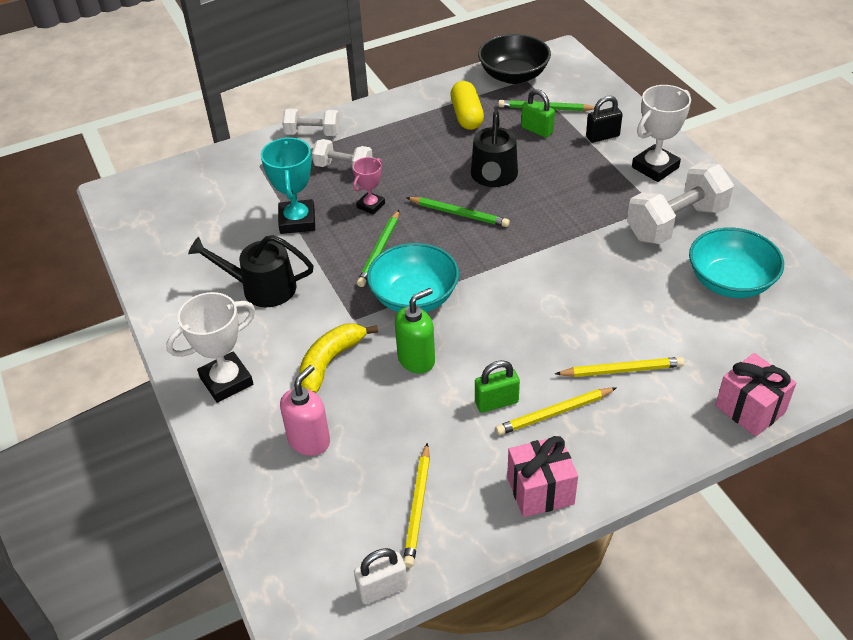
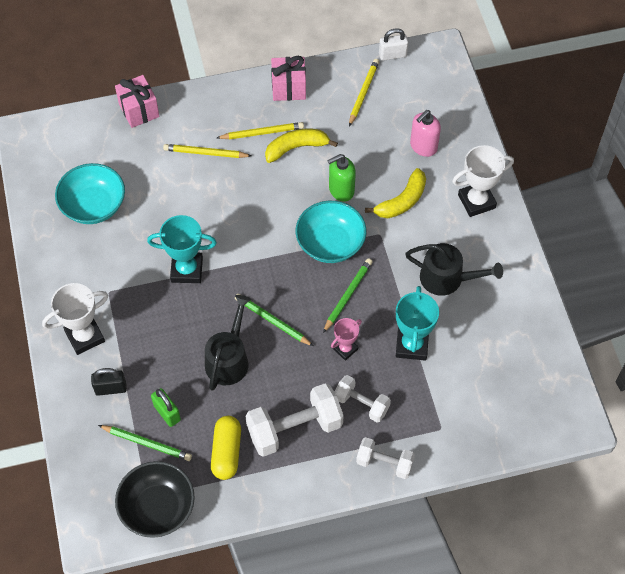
camera: 170 degrees left, 15 degrees up
(496, 402) = (296, 148): green padlock -> yellow banana
(577, 240) = (187, 270): none -> turquoise trophy
(676, 223) = (101, 269): white dumbbell -> white dumbbell (294, 428)

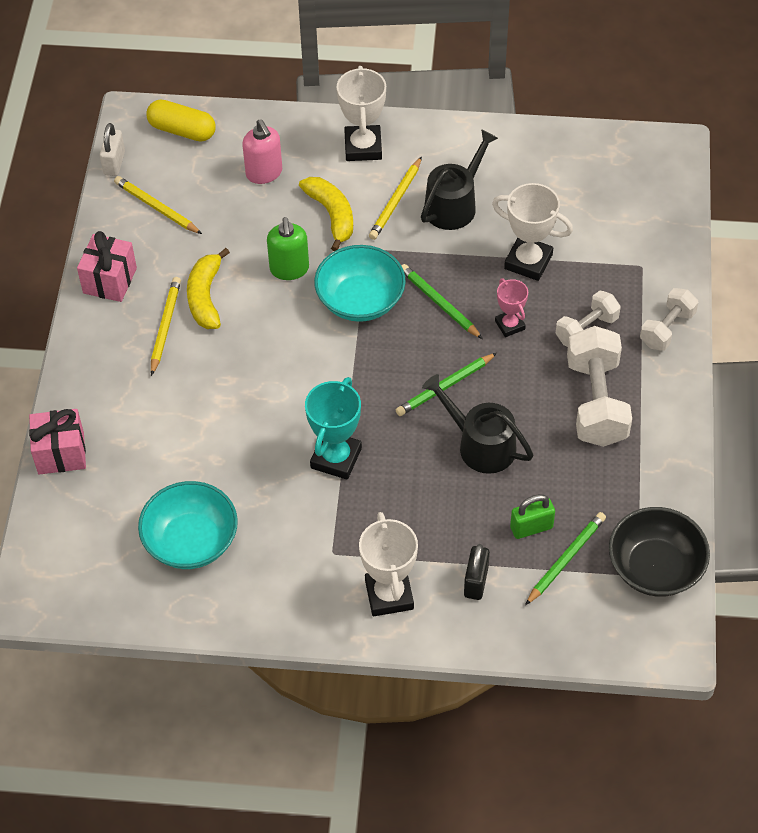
camera: 70 degrees left, 5 degrees down
(205, 153) = (167, 395): yellow pencil -> yellow pencil (396, 201)
(226, 452) = (604, 478): yellow capsule -> yellow capsule (182, 130)
(411, 345) = (528, 262): turquoise trophy -> white trophy

